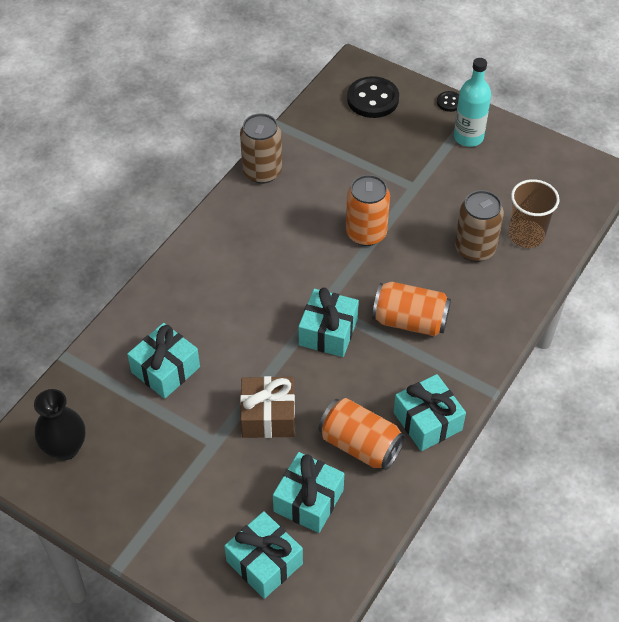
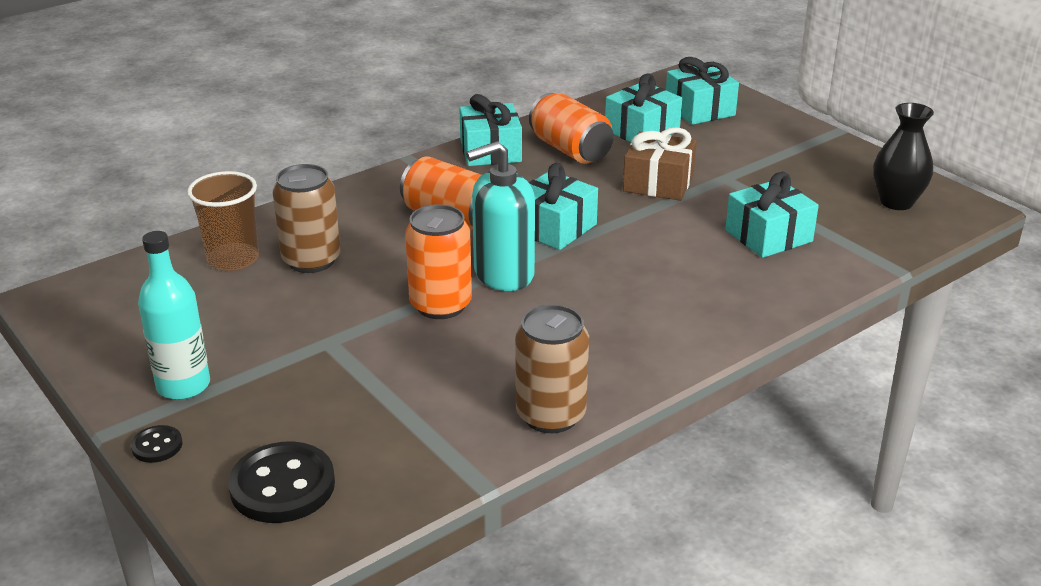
camera: 160 degrees left, 20 degrees down
(341, 272) = (503, 274): none -> turquoise soap dispenser

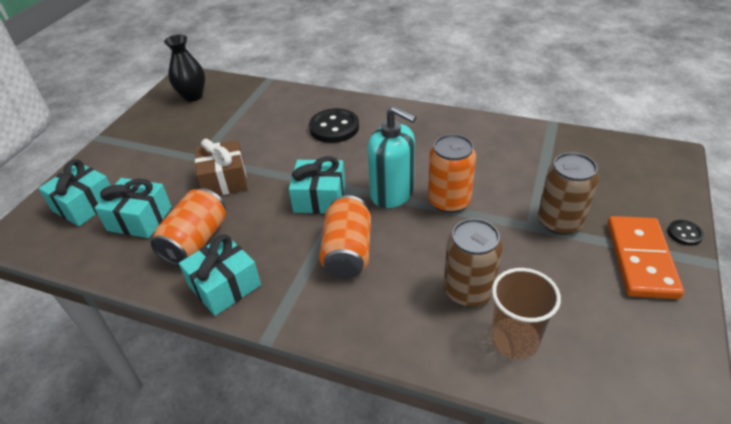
camera: 120 degrees left, 10 degrees up
(183, 385) = (641, 259): turquoise bottle -> orange domino
(282, 486) = (636, 174): black button -> black button (334, 127)
(550, 415) = (489, 125): brown can -> brown can (559, 222)
(768, 236) = (264, 121): turquoise gift -> none

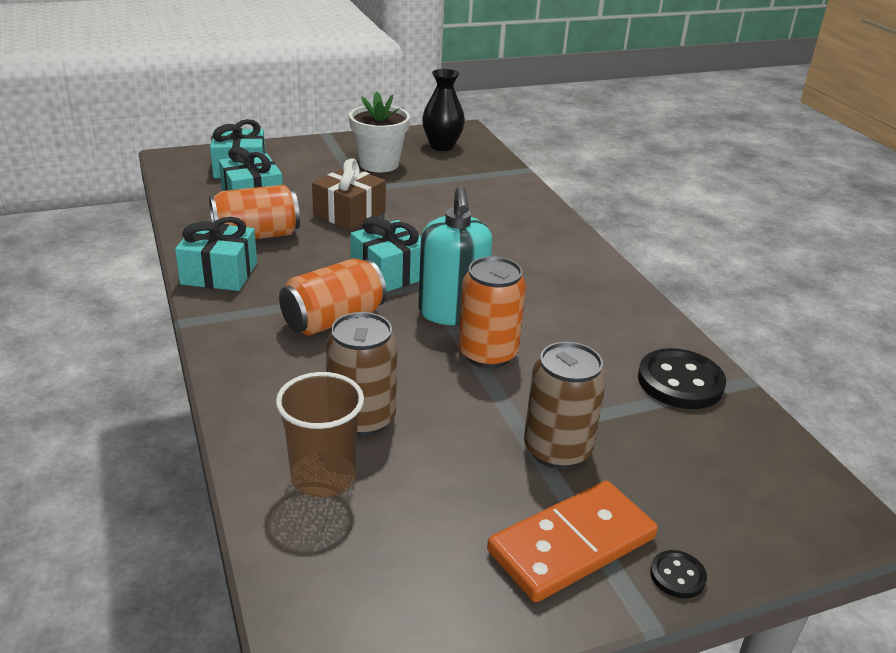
camera: 45 degrees right, 10 degrees down
(177, 134) = (379, 164): none -> white flower pot
(334, 127) = (507, 236): black button -> black button (680, 382)

